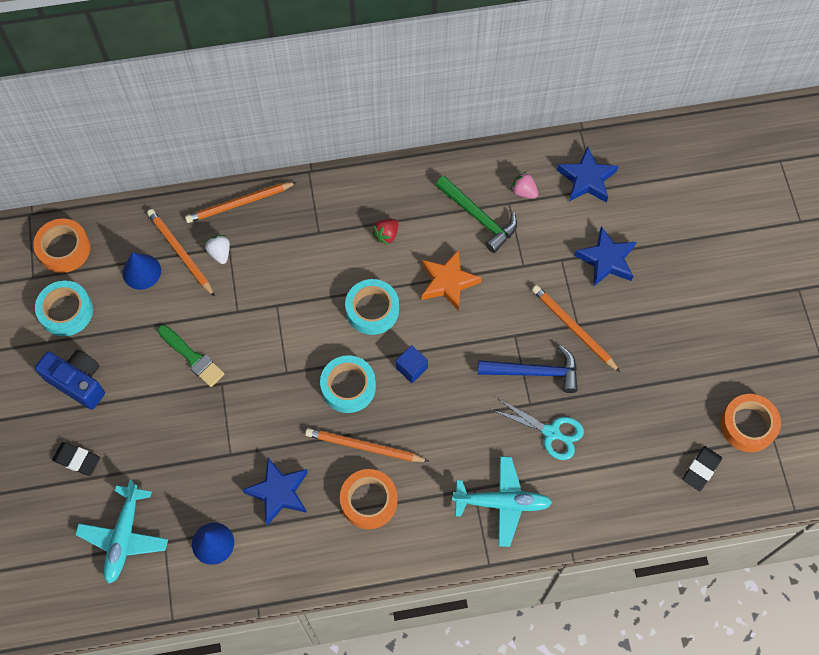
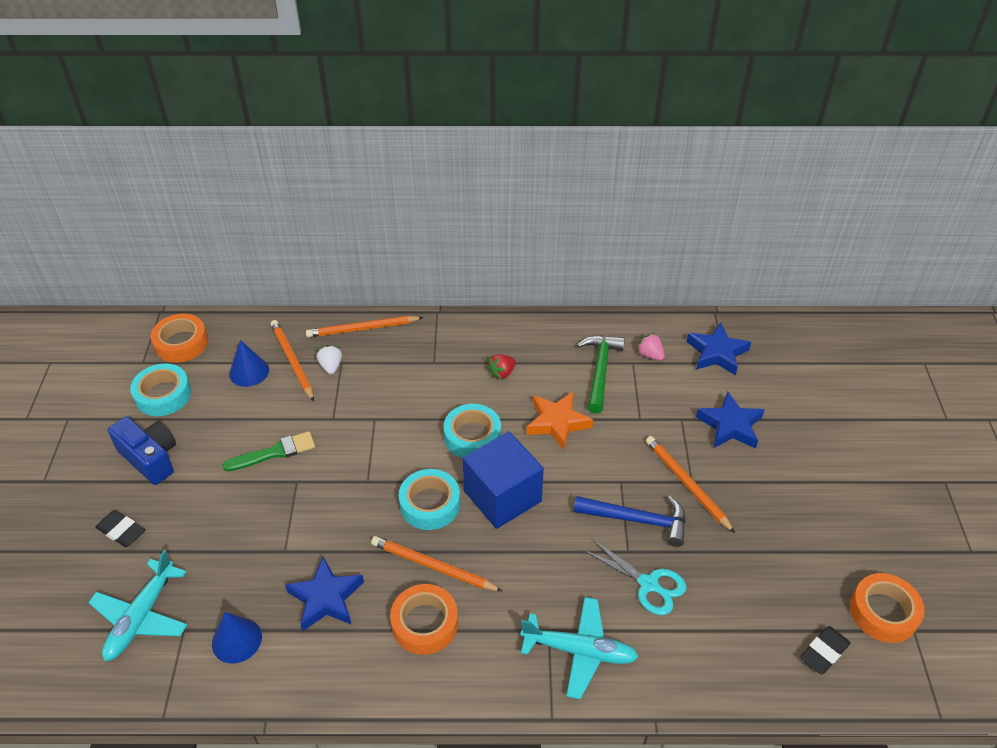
camera: 10 degrees right, 20 degrees down
(192, 357) = (274, 453): green brush -> green brush turned 75 degrees counterclockwise
(411, 368) = (502, 496): blue cube -> blue cube, size x2.23
(479, 217) = (600, 371): green hammer -> green hammer turned 135 degrees counterclockwise

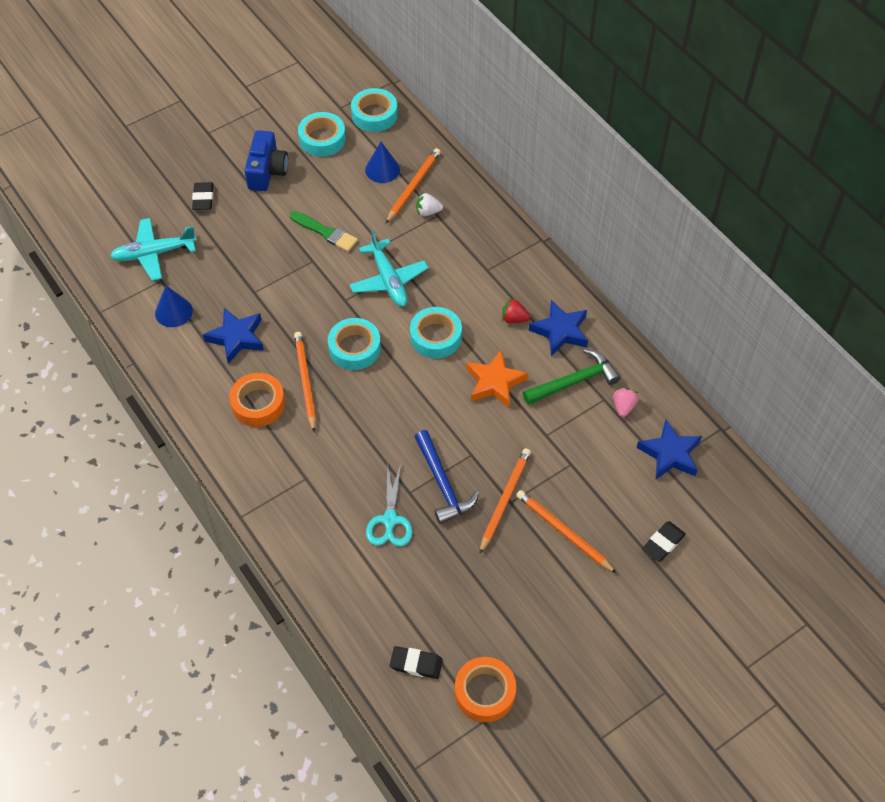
camera: 55 degrees right, 10 degrees up
(181, 343) = (374, 115): orange tape -> turquoise tape
(331, 366) = (428, 212): white strawberry -> white strawberry turned 135 degrees counterclockwise
(362, 329) = (481, 205): orange pencil -> orange pencil (563, 532)
(502, 496) = (396, 387): blue cube -> none
(579, 651) = (303, 505): turquoise plane -> turquoise plane (388, 280)
(730, 426) = (593, 502): blue star -> blue star (560, 331)
(800, 404) = (663, 543): none -> black eraser

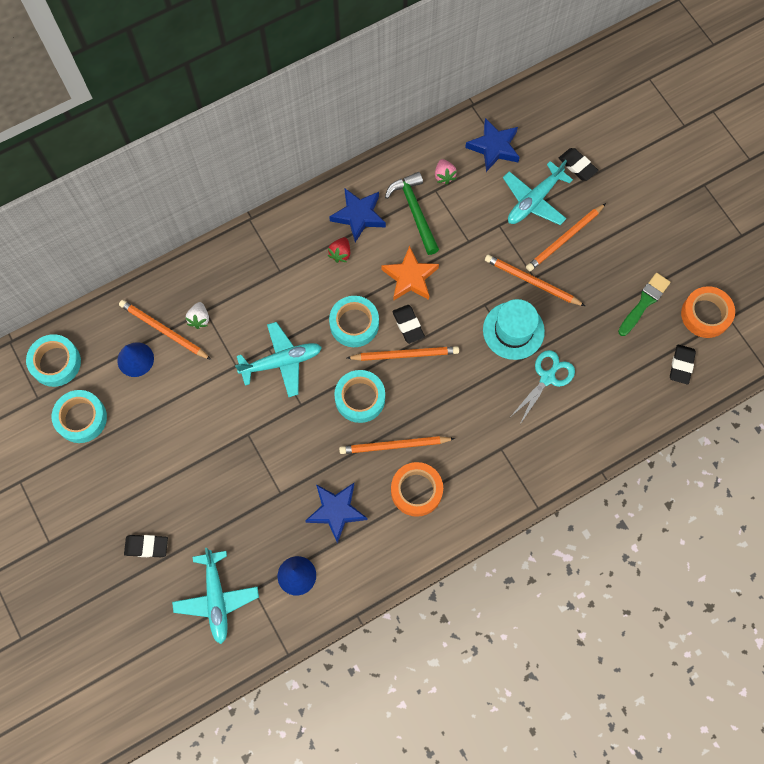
camera: 85 degrees left, 15 degrees up
(267, 171) = (118, 478): blue camera -> none
(325, 232) = (212, 420): green brush -> green brush (644, 303)
(390, 520) = (547, 377): turquoise scissors -> turquoise scissors turned 60 degrees counterclockwise
(406, 384) = (405, 354): none -> orange pencil
(439, 384) = (408, 325): none -> black eraser
(443, 484) = (513, 330): blue hammer -> turquoise hat
(608, 498) = (534, 200): none -> turquoise plane
(623, 406) = (444, 176): pink strawberry -> pink strawberry turned 120 degrees counterclockwise

